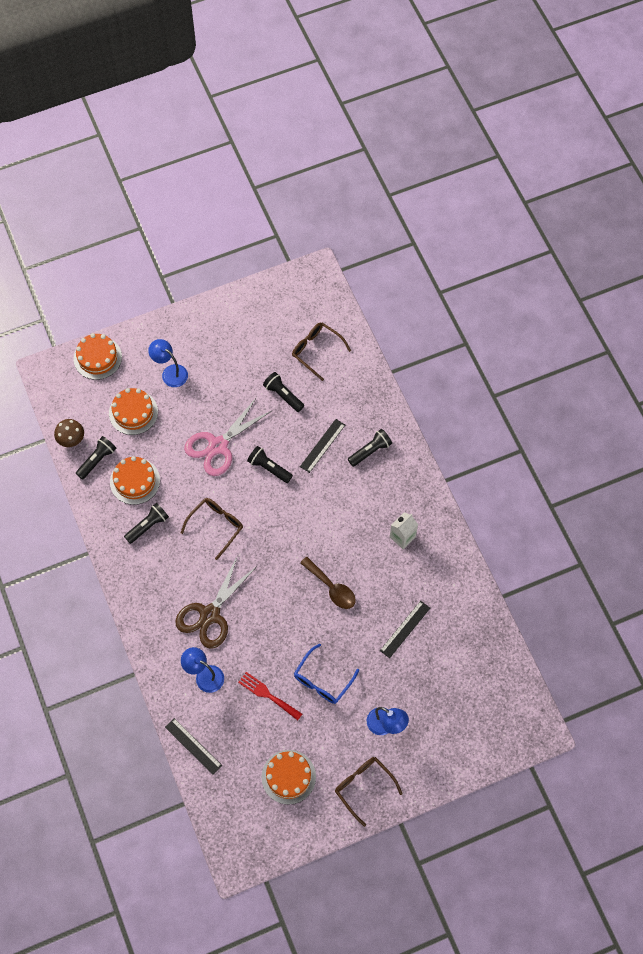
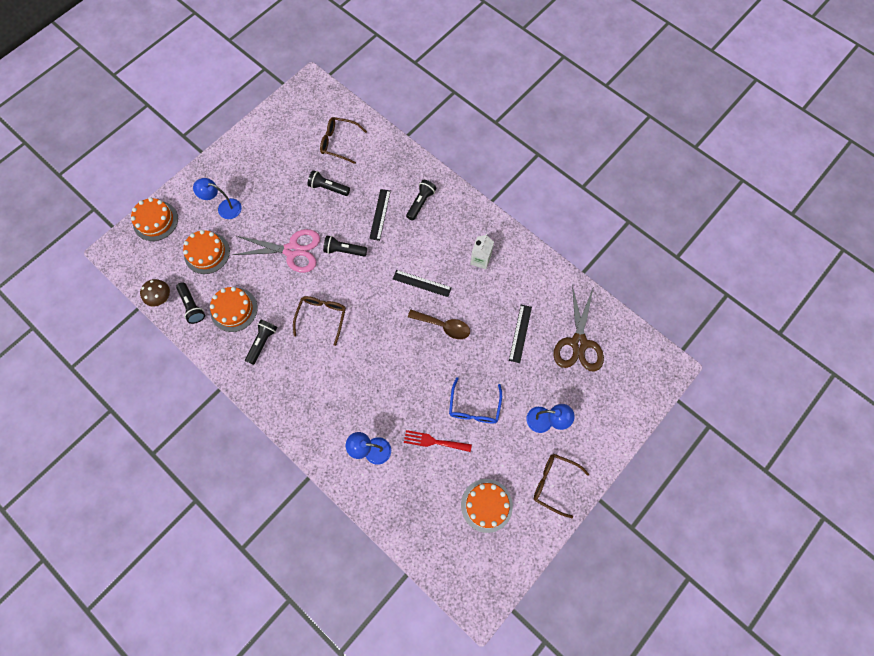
camera: 25 degrees left, 5 degrees up
(97, 460) = (192, 306): black flashlight -> black flashlight turned 135 degrees clockwise
(193, 746) = (391, 518): black ruler -> black ruler (422, 283)
(209, 615) = (351, 395): brown scissors -> brown scissors (578, 343)
(218, 446) = (292, 250): pink scissors -> pink scissors turned 105 degrees counterclockwise

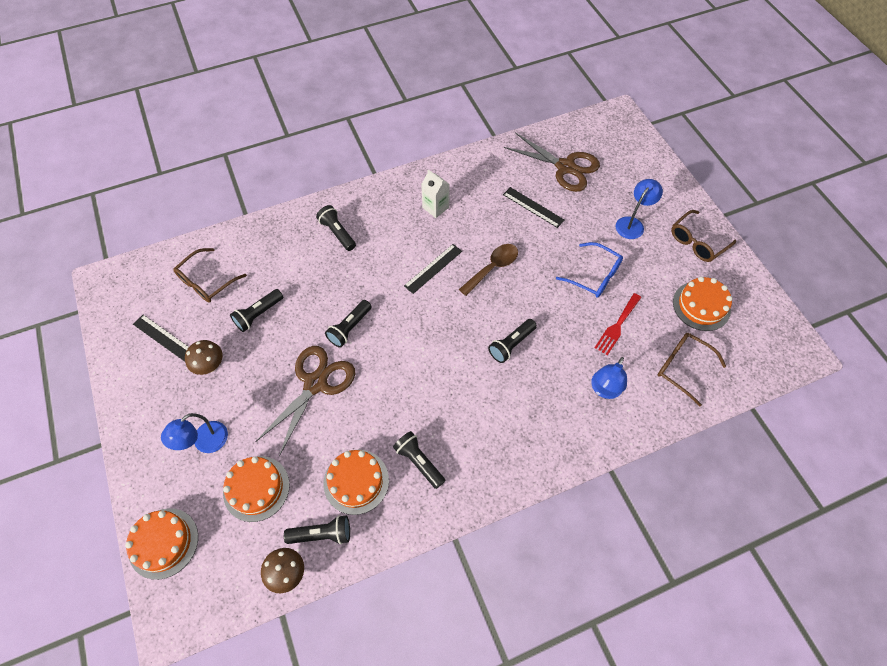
camera: 65 degrees left, 10 degrees down
(278, 181) = (210, 366): none -> brown mushroom
(292, 250) = (316, 383): pink scissors -> brown scissors
(322, 317) = (420, 382): brown glasses -> brown glasses (682, 368)
(380, 214) = (326, 276): black ruler -> black ruler (164, 338)
(380, 367) = (511, 345): none -> black flashlight

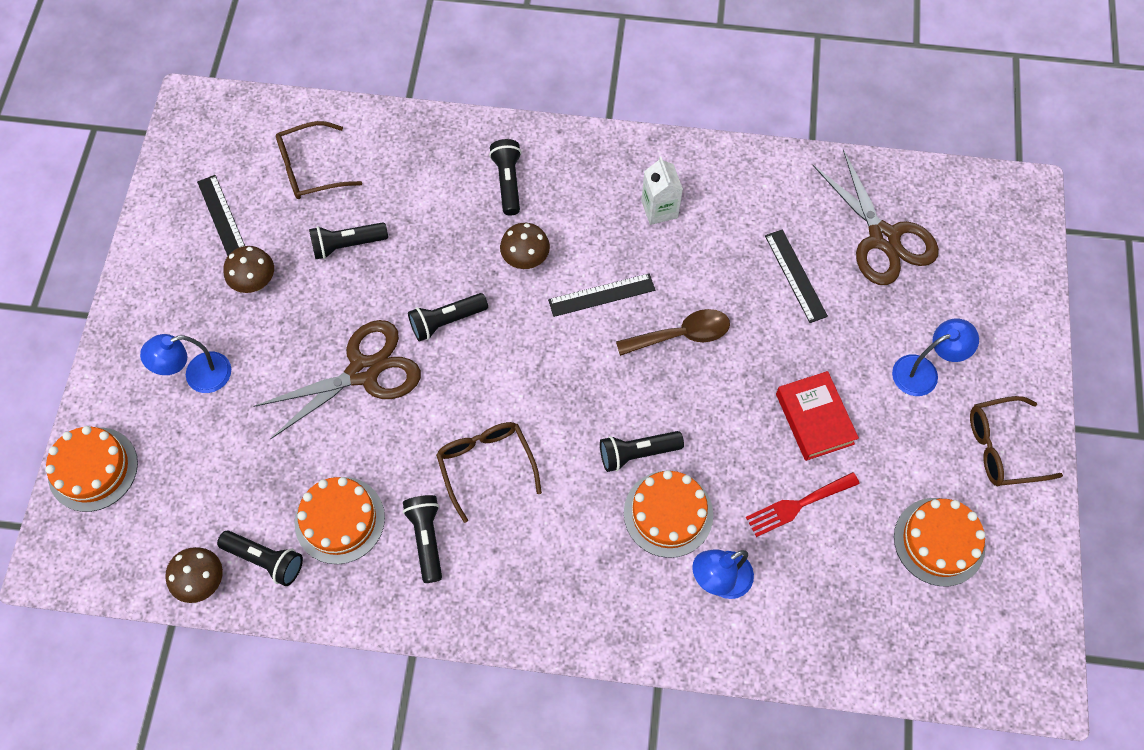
camera: 30 degrees right, 5 degrees up
(256, 488) = (224, 463): orange cake -> orange cake (668, 513)
(376, 270) = (525, 259): none -> brown mushroom
(594, 276) = (814, 418): blue glasses -> red book
(682, 368) = (848, 611): brown glasses -> brown glasses (486, 465)

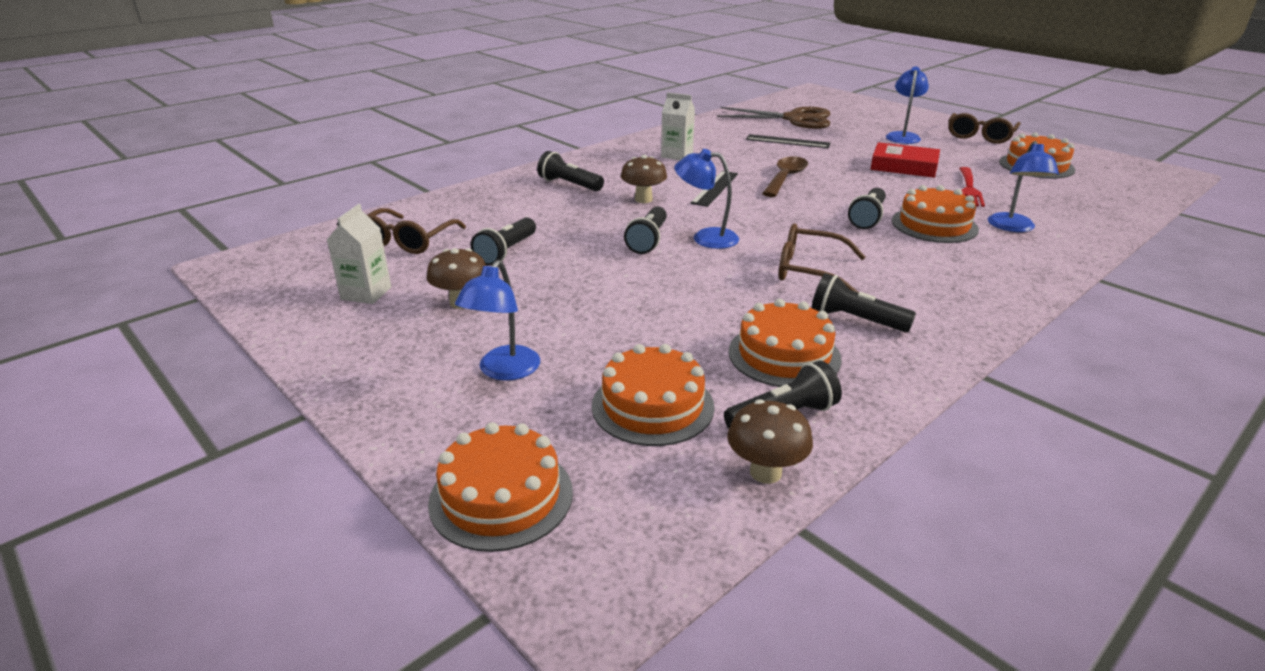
camera: 50 degrees left, 35 degrees down
(223, 218) = (366, 293): black ruler -> white carton
(223, 482) = (652, 406): none -> orange cake
(364, 372) = (640, 287): brown scissors -> none
(486, 357) = (705, 238): none -> blue lamp

